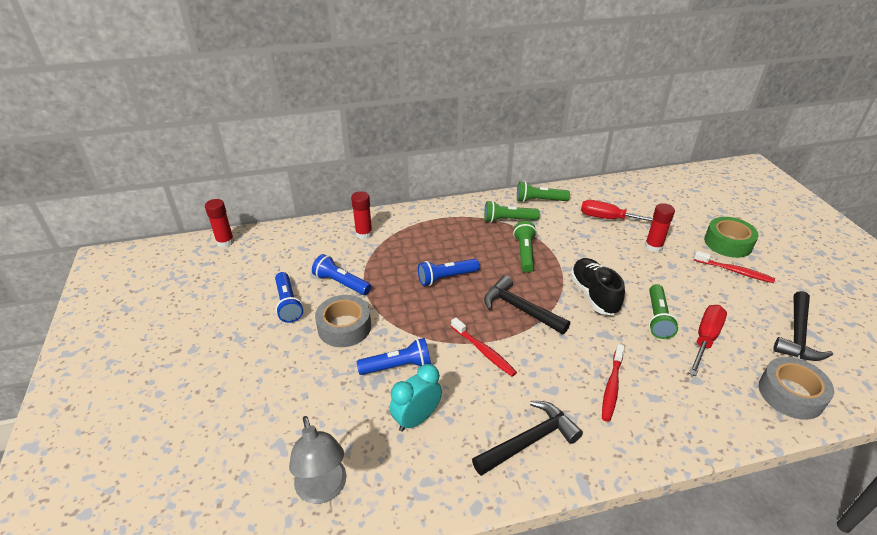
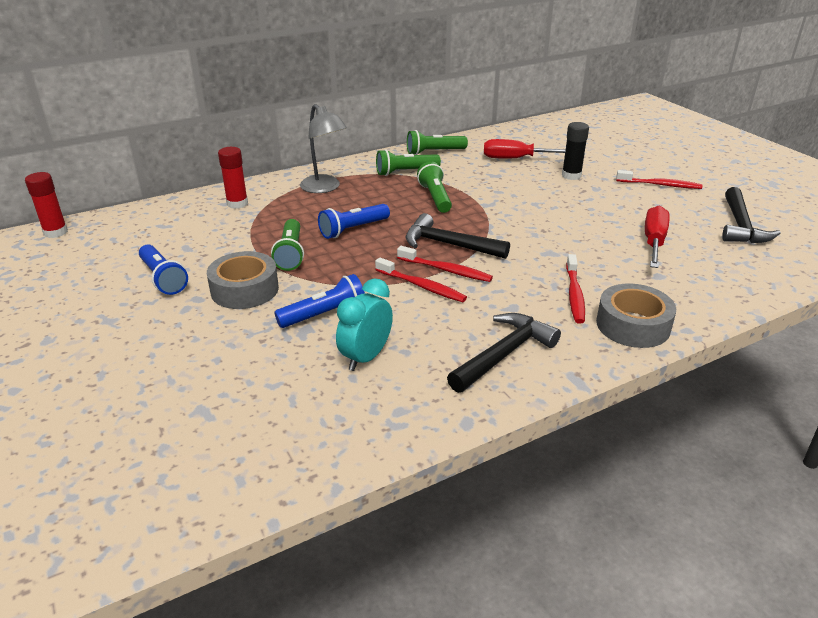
camera: 15 degrees left, 5 degrees down
(323, 490) = (275, 442): grey lamp -> grey lamp (324, 188)
(341, 283) = (225, 251): blue flashlight -> none
(509, 337) = (446, 270): none -> red toothbrush
(594, 295) = (525, 222): black shoe -> none
(653, 247) = (571, 175): red glue stick -> black glue stick
(657, 318) = (599, 232): green flashlight -> green flashlight (290, 254)
(728, 243) = (645, 164): green tape -> none
(790, 394) = (753, 272): grey tape -> grey tape (632, 325)

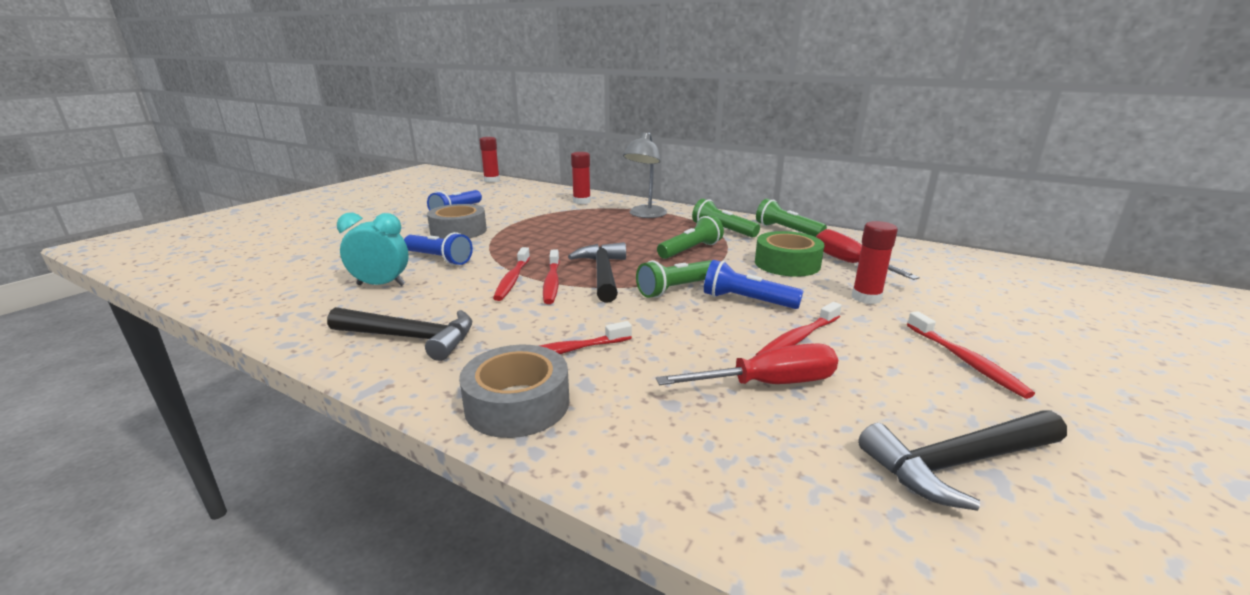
camera: 60 degrees right, 10 degrees down
(290, 254) = (523, 230): green flashlight -> green flashlight (676, 289)
(353, 229) = (586, 237): blue flashlight -> blue flashlight (746, 301)
(497, 176) = (787, 264): none -> green tape
(571, 175) = (866, 298): black glue stick -> red glue stick
(609, 215) = (798, 339): none -> red toothbrush

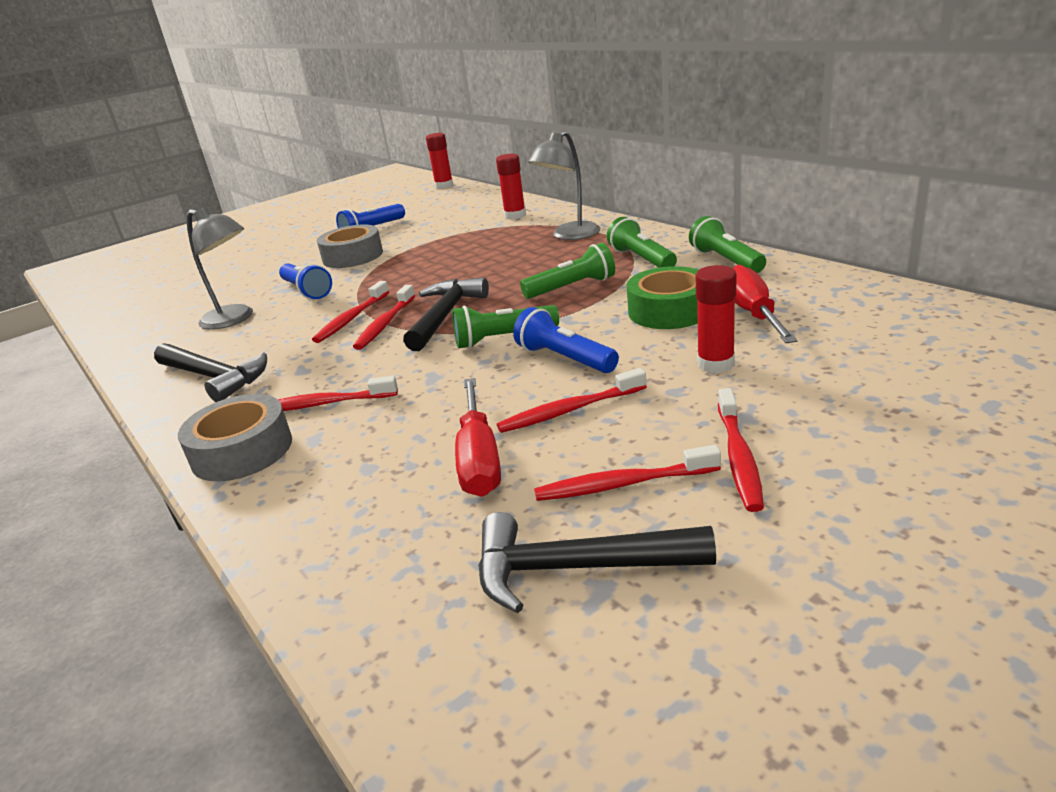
camera: 25 degrees right, 5 degrees up
(381, 285) = (235, 319): turquoise clock -> grey lamp
(767, 384) = (479, 458): red screwdriver -> red screwdriver turned 75 degrees clockwise
(909, 390) = (622, 484): none -> red toothbrush

